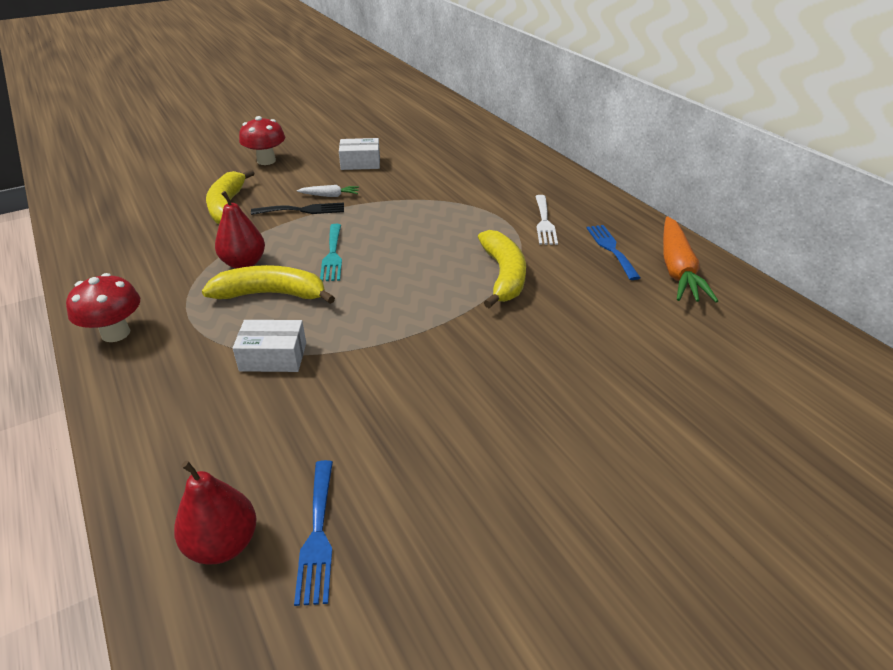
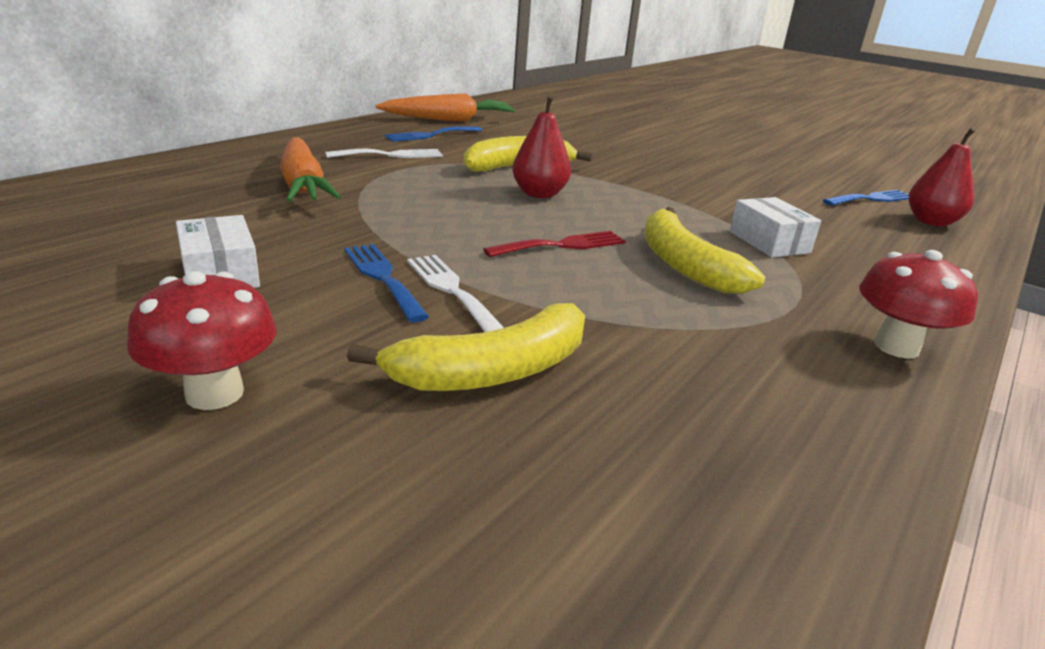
camera: 115 degrees left, 10 degrees down
(244, 263) = (647, 300): red pear -> red pear (539, 194)
(303, 210) = (451, 290): black fork -> white fork
(330, 195) = (382, 277): white carrot -> blue fork
(332, 255) = (562, 245): turquoise fork -> red fork
(478, 186) = (303, 185): none -> orange carrot

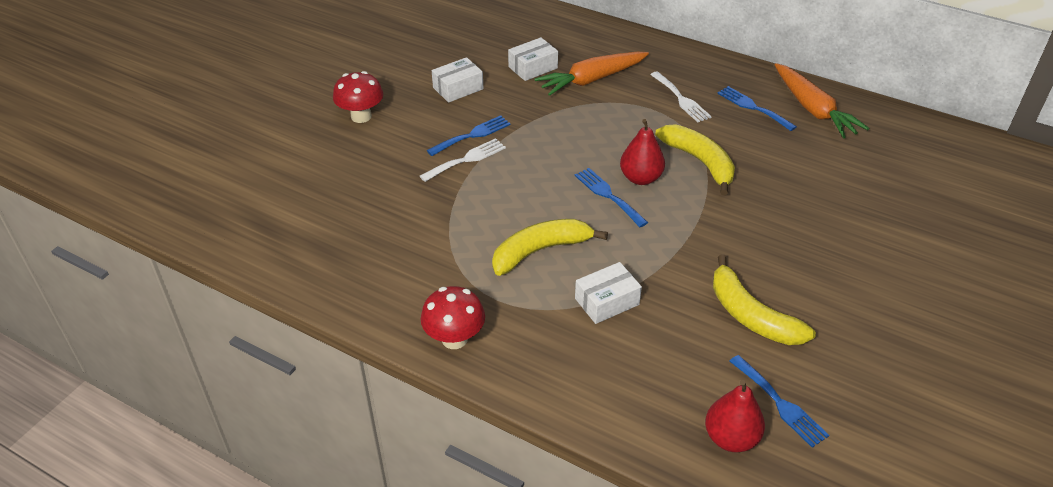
camera: 85 degrees right, 15 degrees up
(226, 212) = (533, 67): none -> white box
(492, 371) = (391, 182): yellow banana -> yellow banana (751, 315)
(562, 245) = (547, 195): red fork -> none
(569, 213) = (608, 195): none -> blue fork

